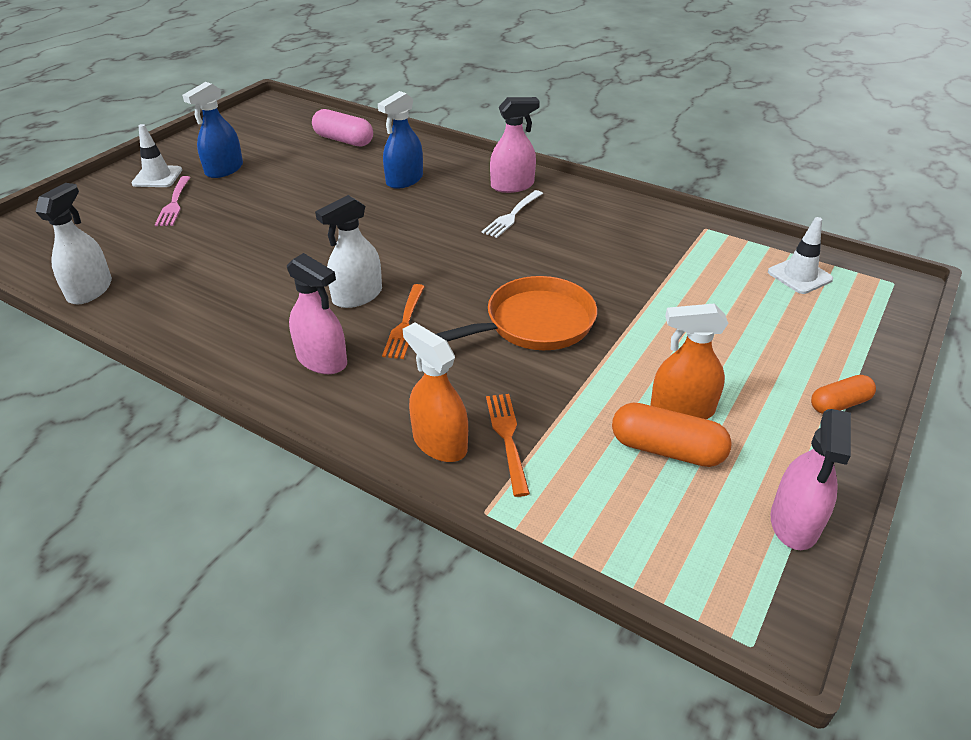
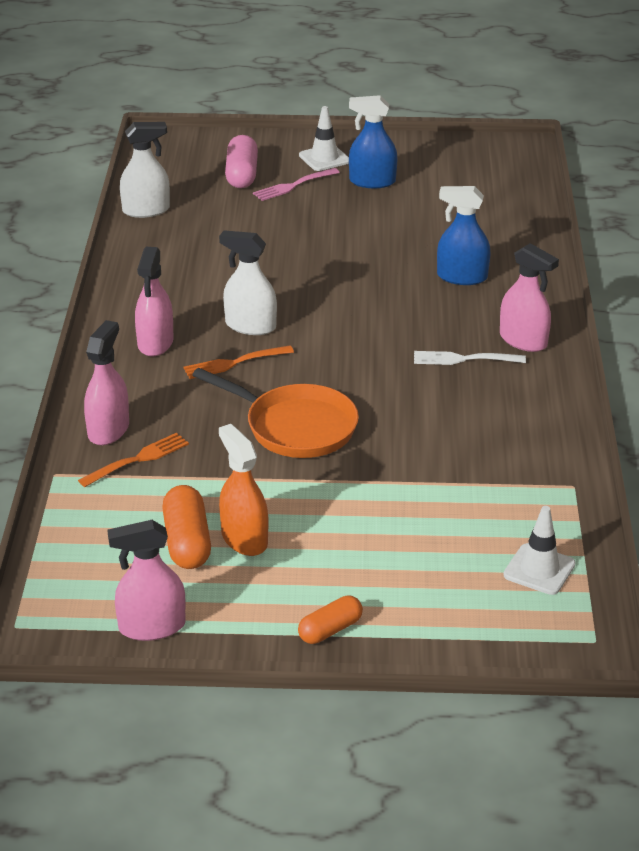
camera: 60 degrees right, 5 degrees down
(343, 140) = (499, 215): pink capsule -> pink capsule (242, 175)
(439, 442) = (108, 430): orange spray bottle -> pink spray bottle
(839, 404) = (330, 630): orange capsule -> orange capsule turned 75 degrees counterclockwise

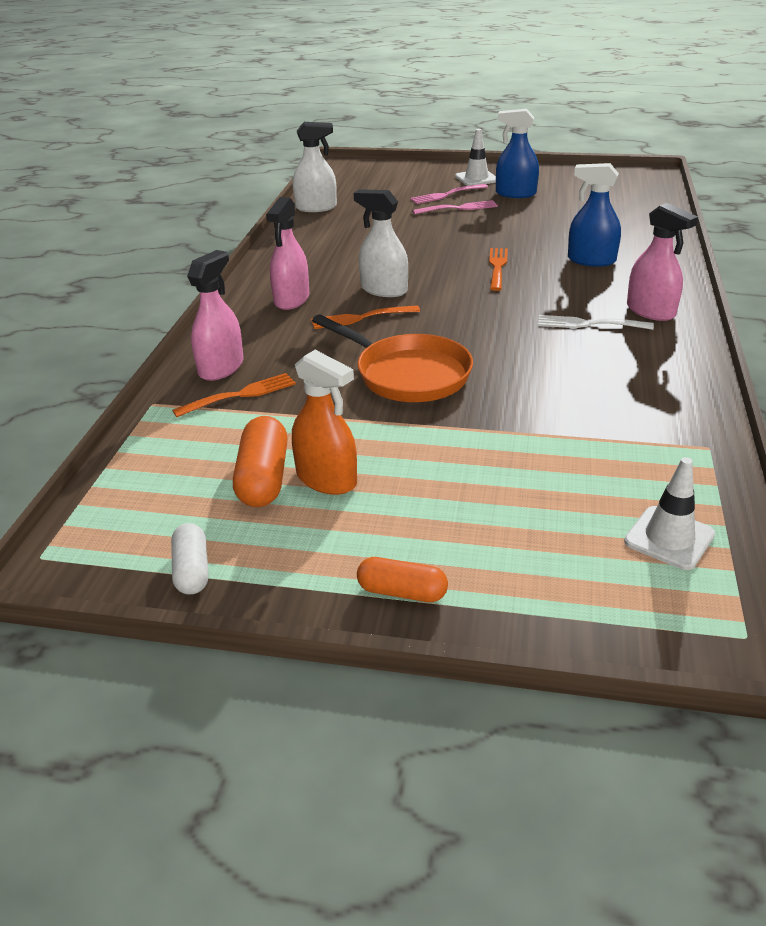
camera: 10 degrees right, 0 degrees up
(152, 627) = (192, 570): pink spray bottle -> white capsule
(242, 175) = (404, 187): pink capsule -> none
(244, 539) = (326, 479): orange spray bottle -> orange spray bottle turned 150 degrees clockwise
(310, 206) = (458, 208): none -> pink fork
(330, 630) = (402, 592): orange capsule -> orange capsule turned 45 degrees clockwise
(365, 291) = (497, 267): none -> orange fork

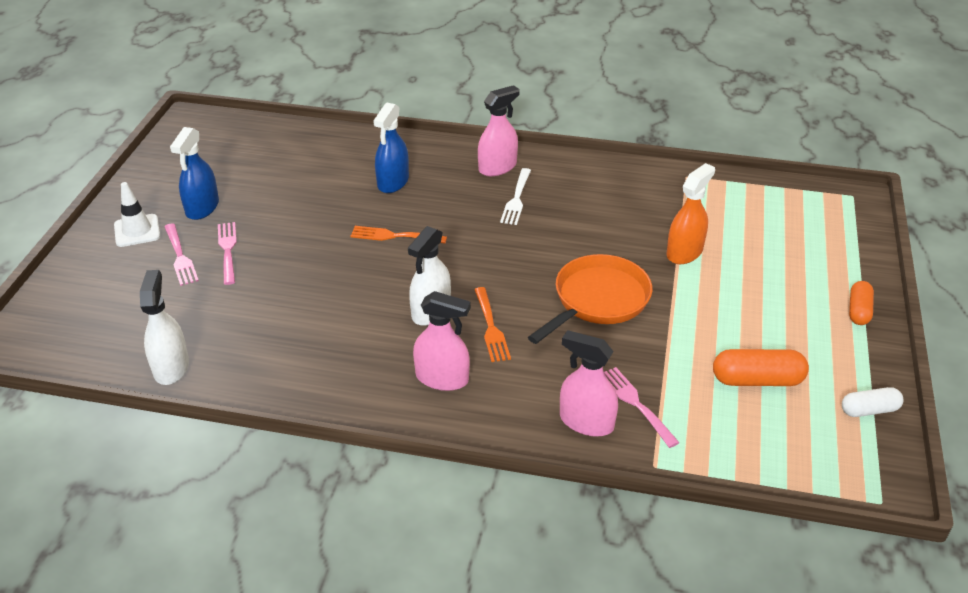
camera: 90 degrees left, 5 degrees up
(239, 395) = (636, 404): orange fork -> pink fork
(326, 479) = (751, 345): orange spray bottle -> orange spray bottle (684, 252)
(669, 538) = (781, 205): white traffic cone -> none

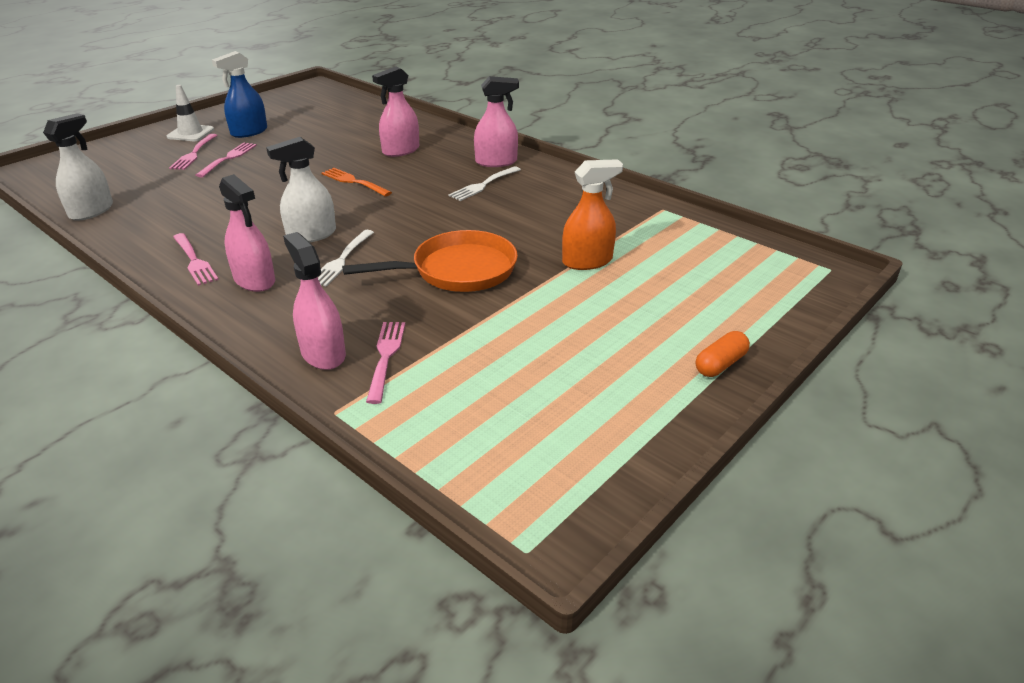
camera: 30 degrees right, 5 degrees down
(359, 381) = (194, 260): none -> pink fork
(393, 182) = (400, 150): blue spray bottle -> pink spray bottle
(490, 327) = (342, 259): orange fork -> white fork
(757, 380) = (529, 382): orange capsule -> none
(869, 410) = (623, 456): white capsule -> none

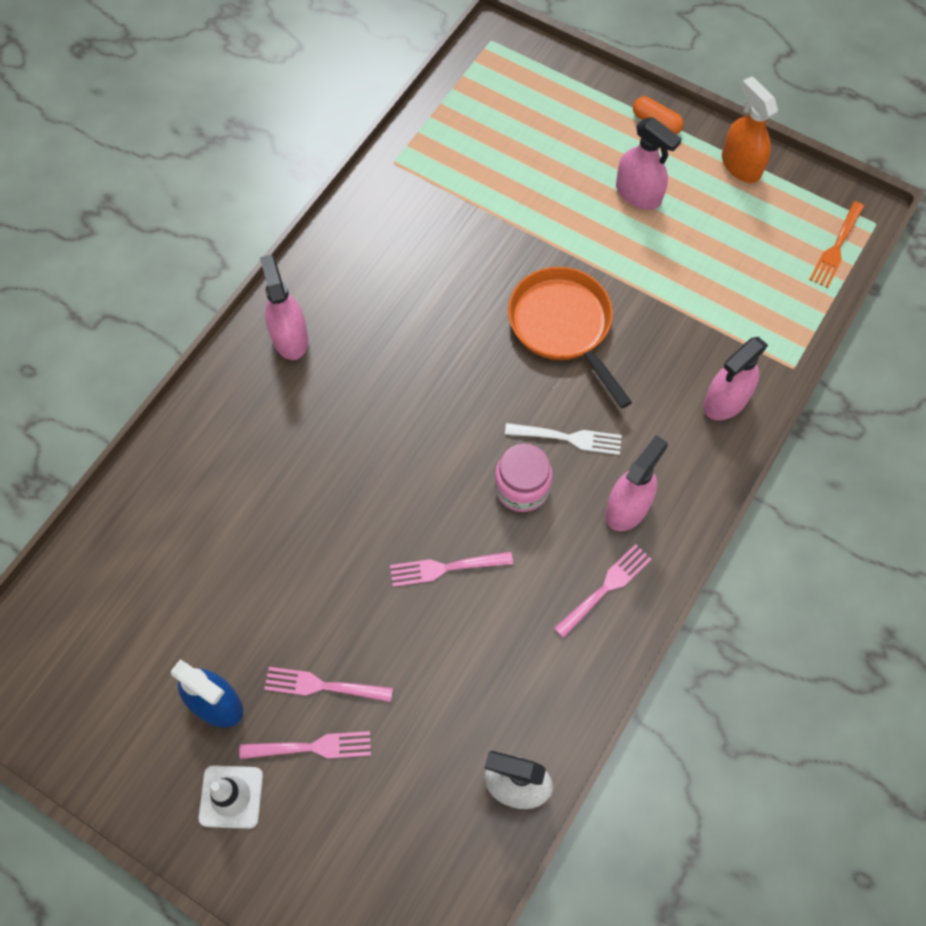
camera: 100 degrees left, 30 degrees up
(311, 235) = (522, 488): white spray bottle -> pink jar
(354, 182) = (375, 487): orange fork -> orange fork (836, 247)
(386, 357) = (716, 351): pink fork -> pink fork (446, 567)
(400, 150) = (266, 460): pink spray bottle -> pink spray bottle (638, 194)
(484, 184) = (360, 339): white fork -> none
(587, 261) = (519, 220): orange spray bottle -> orange spray bottle (740, 165)

